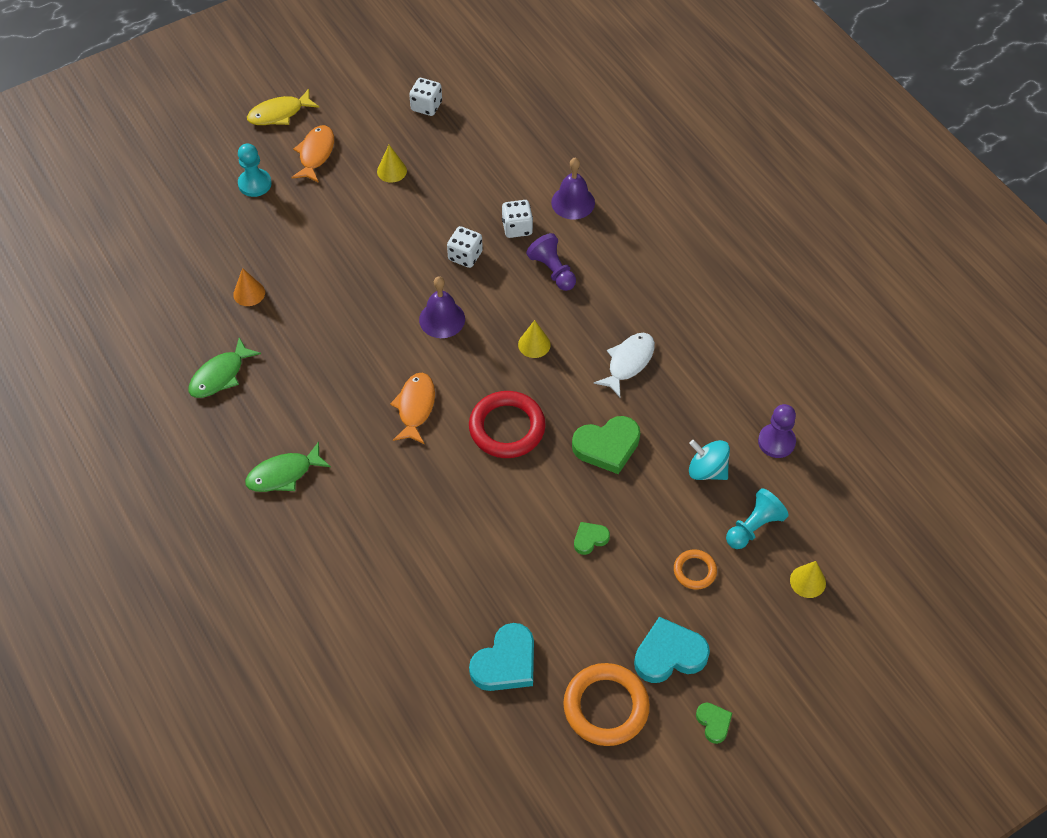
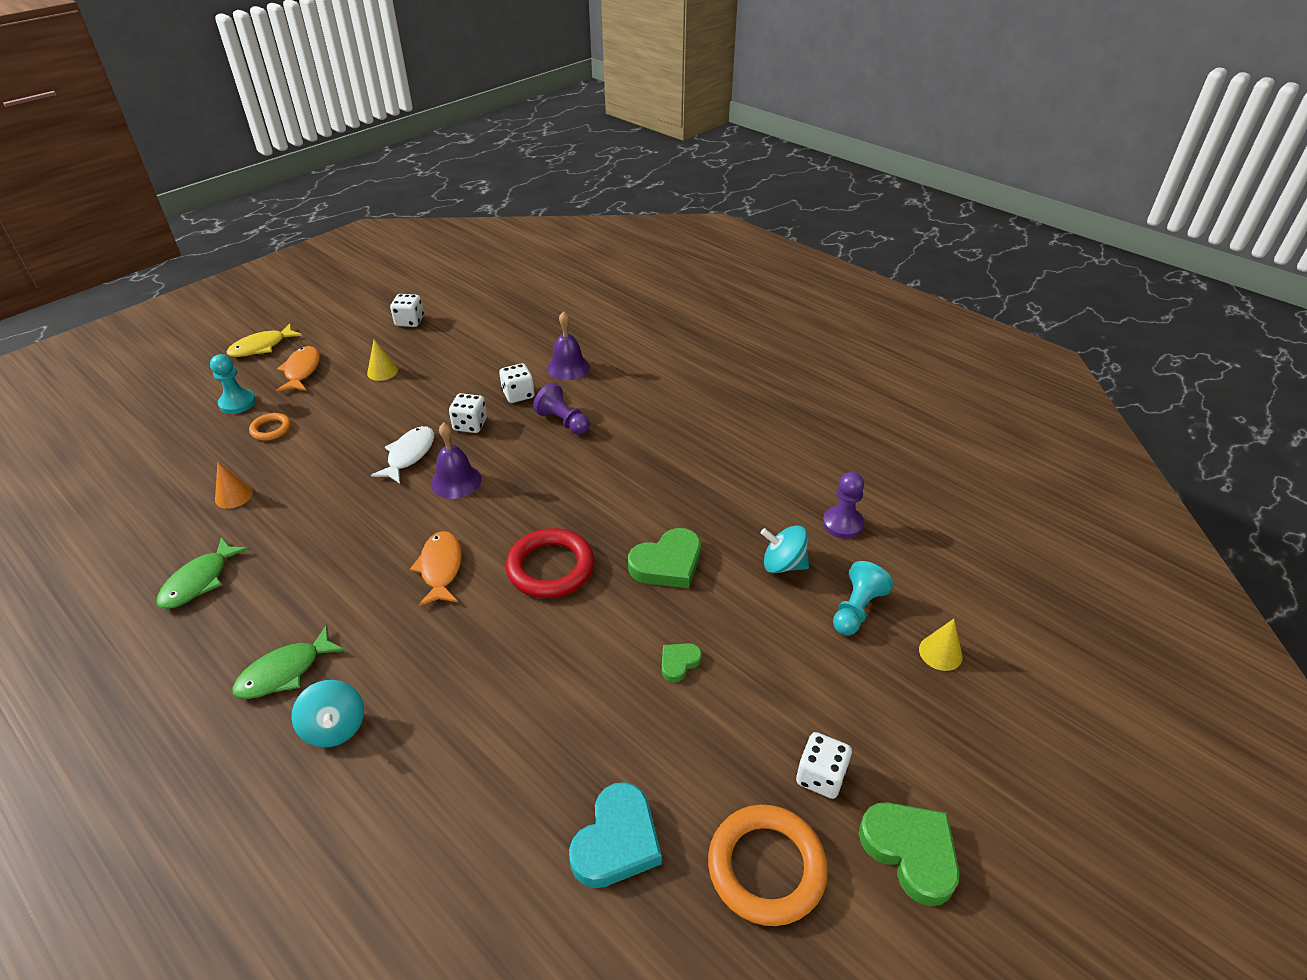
camera: 15 degrees left, 15 degrees down
(318, 529) = (335, 727): none -> turquoise spinning top
(534, 344) = (560, 485): yellow cone -> none
(628, 362) = (664, 483): white fish -> white fish (409, 455)
(669, 654) = (820, 776): turquoise heart -> white dice
(694, 571) = (811, 670): orange ring -> orange ring (271, 429)
(713, 723) = (910, 852): green heart -> green heart, size x1.88

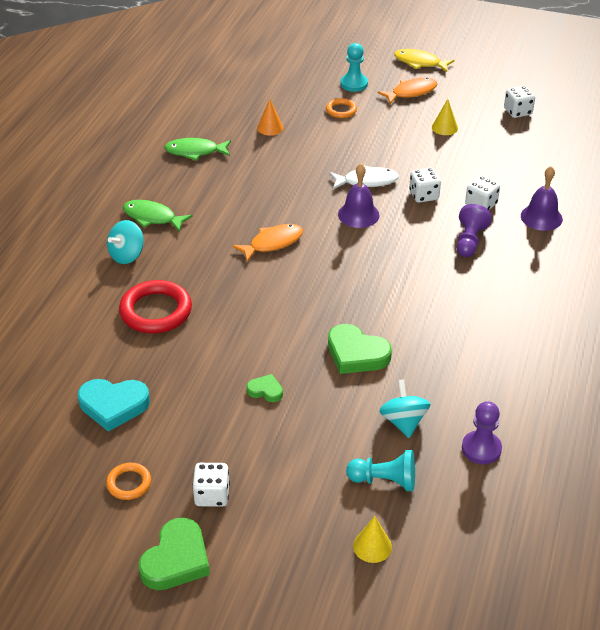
camera: 65 degrees right, 0 degrees up
(550, 568) = (309, 294): red ring -> red ring (156, 311)
(766, 867) = (129, 483): orange ring -> orange ring, size x0.53

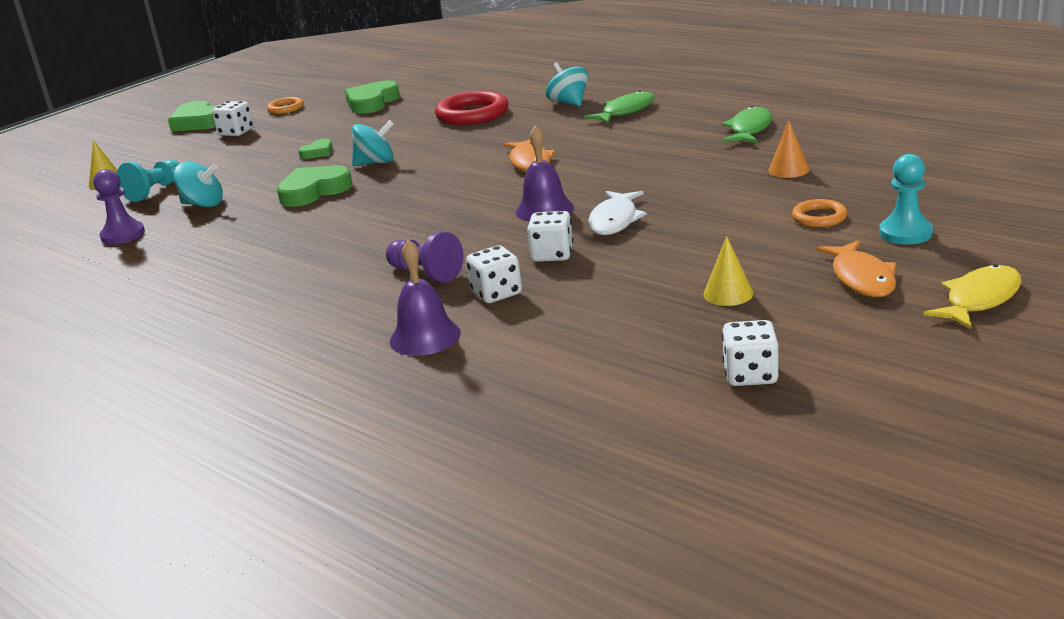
camera: 115 degrees right, 15 degrees down
(113, 405) = (372, 102): turquoise heart -> green heart
(286, 336) = (376, 163): none -> turquoise spinning top

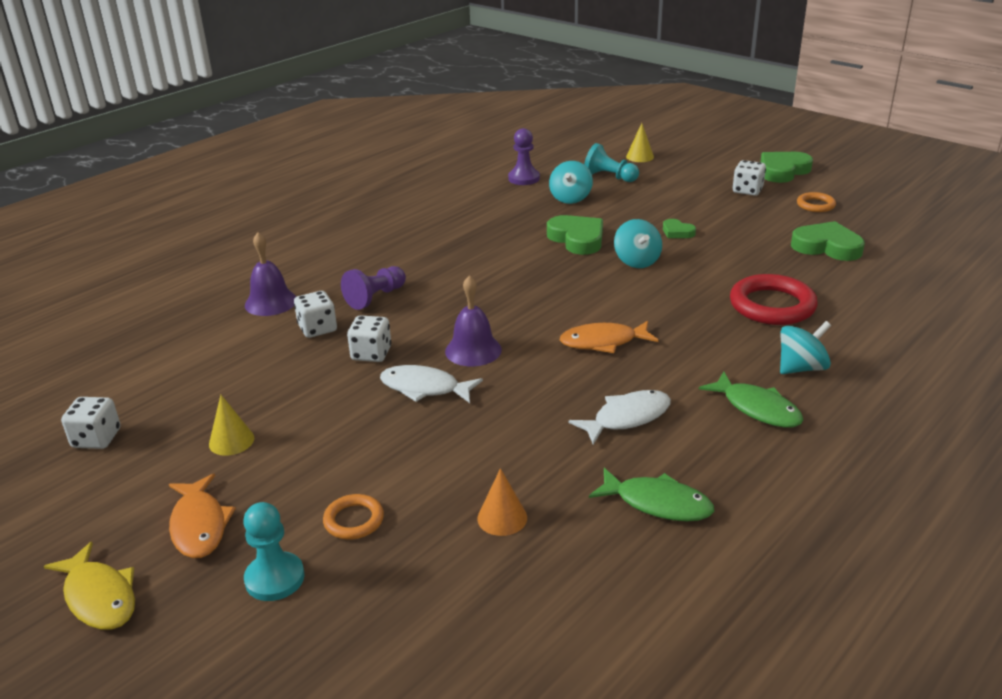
camera: 90 degrees right, 5 degrees up
(646, 145) = (627, 418): none -> white fish
(862, 278) = (199, 525): orange fish -> orange fish turned 105 degrees counterclockwise

